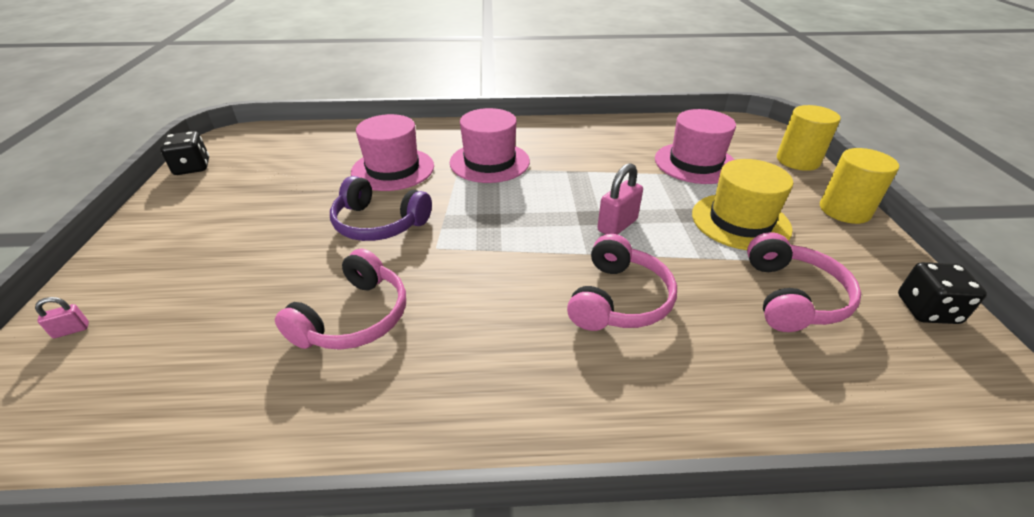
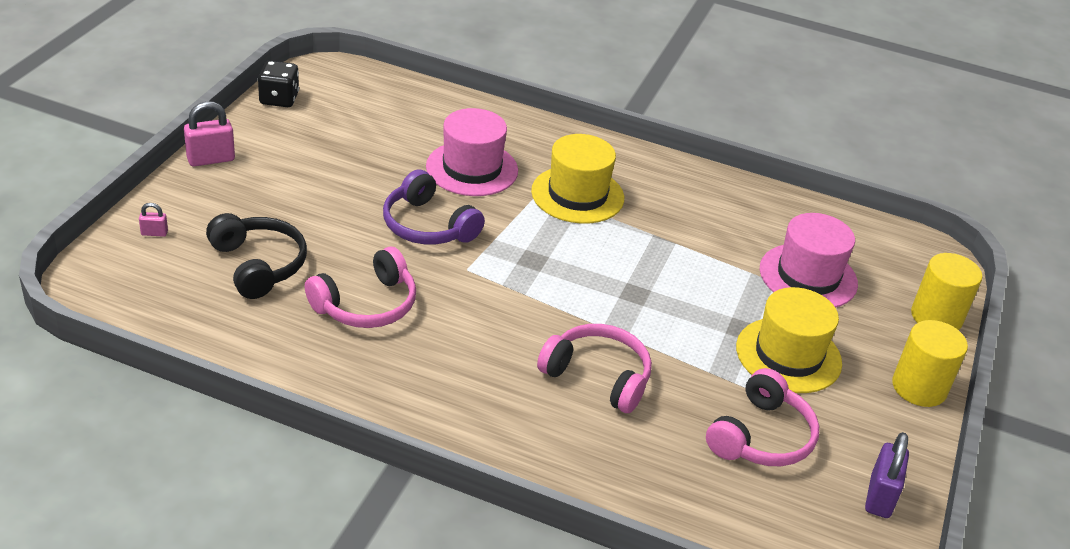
camera: 20 degrees right, 0 degrees up
(214, 320) = (258, 265): none -> black headphones
(489, 162) = (577, 195): pink hat -> yellow hat
(617, 225) = (655, 312): pink padlock -> pink padlock (211, 159)
(619, 299) = (598, 376): pink headphones -> pink headphones turned 105 degrees counterclockwise
(927, 310) = (880, 497): black dice -> purple padlock

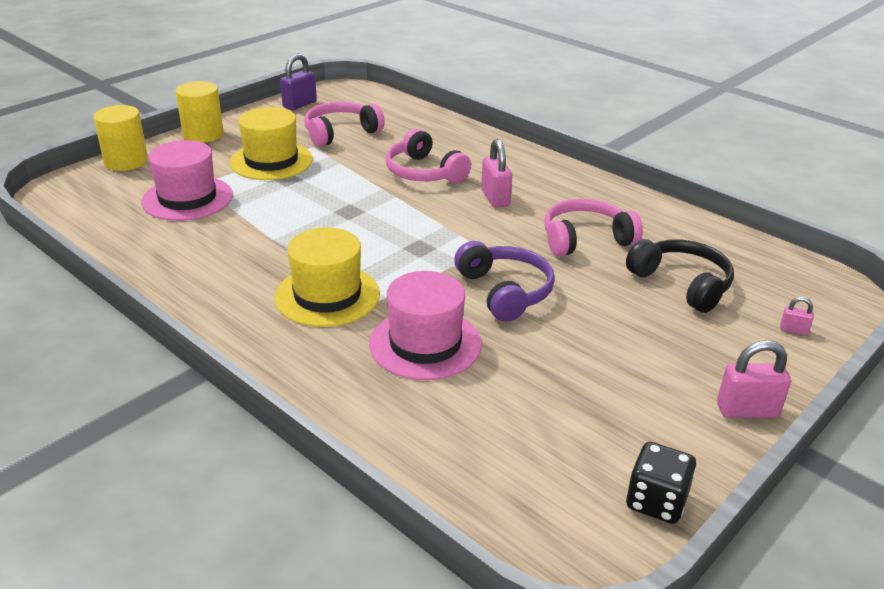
camera: 155 degrees left, 5 degrees down
(258, 265) = (682, 284): black headphones -> black headphones turned 150 degrees clockwise
(490, 349) = (495, 198): none -> pink padlock

